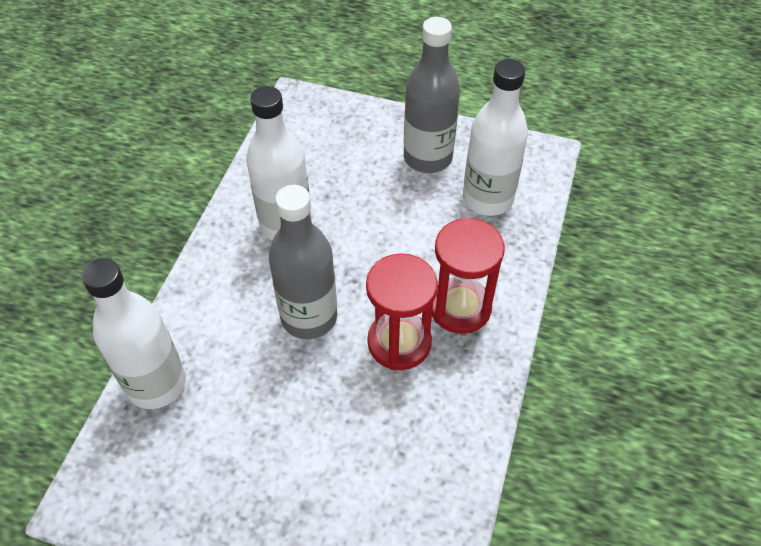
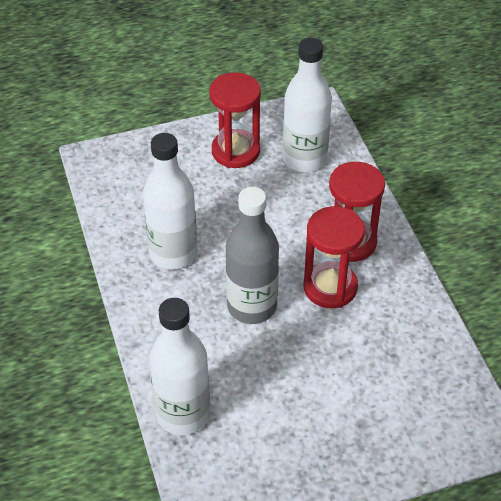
camera: 35 degrees left, 5 degrees down
(427, 157) = (235, 151): grey bottle -> red hourglass

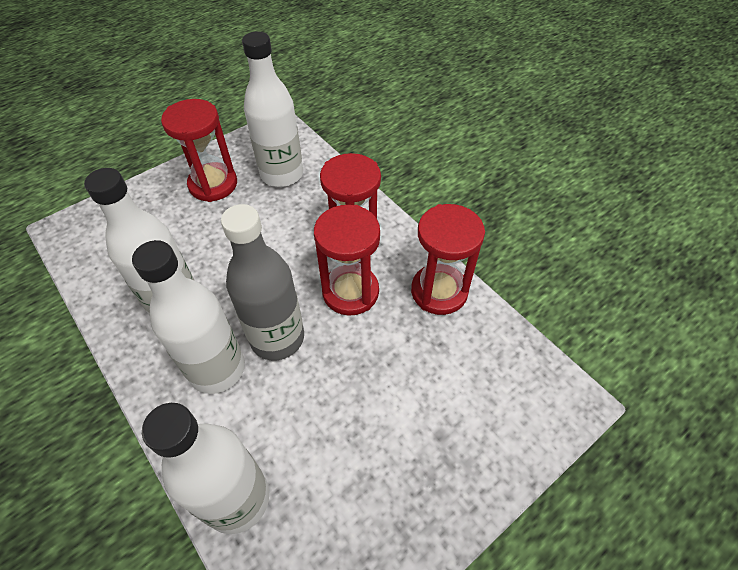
camera: 20 degrees left, 5 degrees up
(194, 316) = (217, 369): none -> white bottle
(412, 311) = (439, 291): none -> red hourglass

